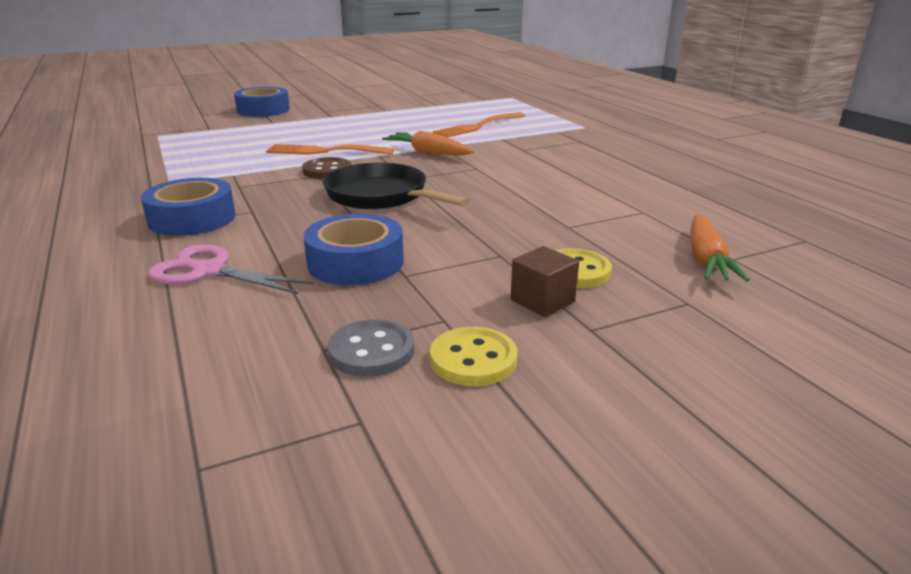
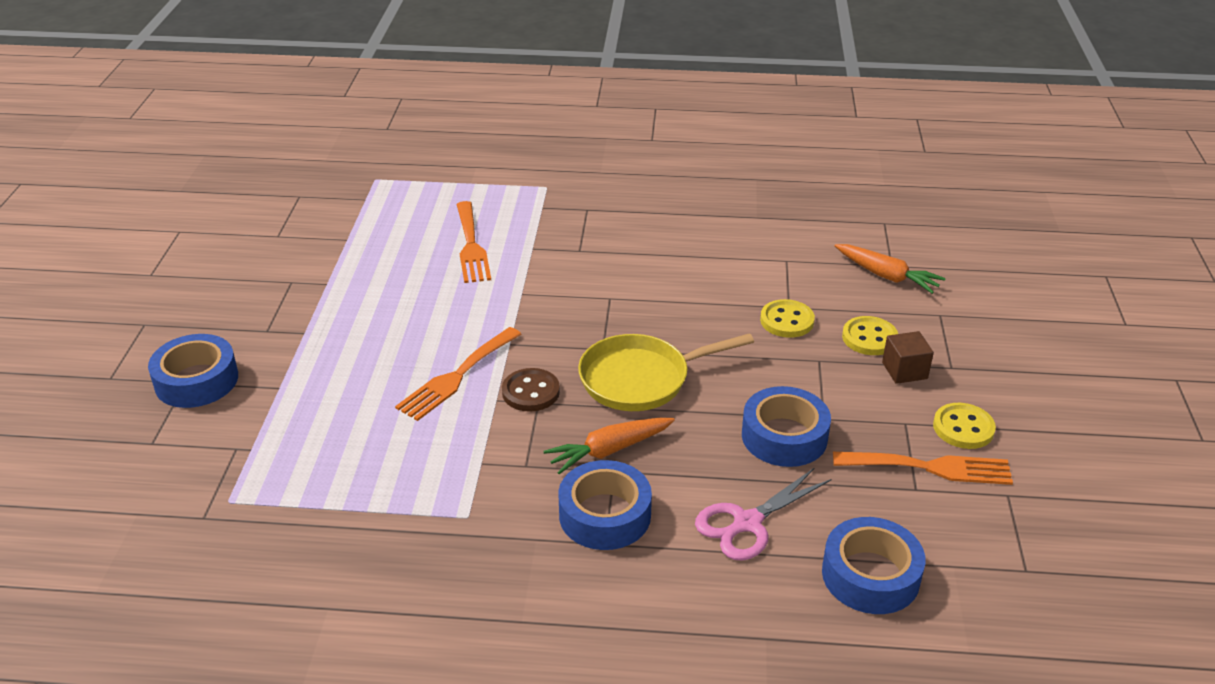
camera: 60 degrees left, 10 degrees up
(149, 349) = (870, 575): none -> blue tape
(371, 351) = (930, 467): grey button -> orange fork
(381, 196) = (641, 379): black pan -> yellow pan
(428, 152) = (533, 309): orange carrot -> orange carrot (610, 450)
(543, 229) = (787, 321): none -> yellow button

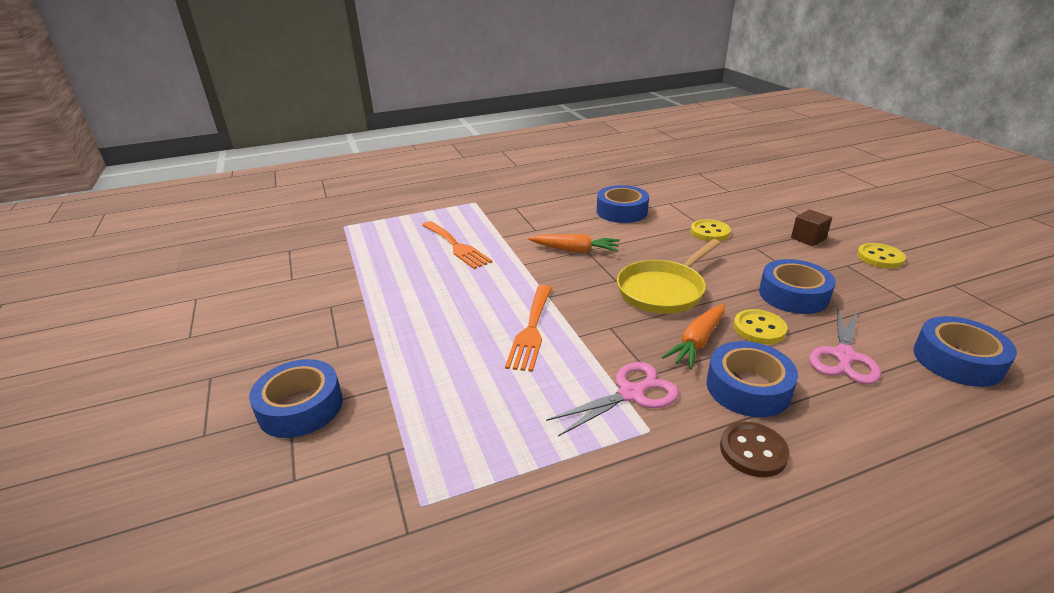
camera: 25 degrees left, 5 degrees down
(486, 477) = (631, 394): none -> pink scissors
(531, 392) = (598, 322): brown button -> brown button (753, 451)
(710, 255) = (621, 211): none -> blue tape
(869, 338) = (766, 228): yellow button -> yellow button (759, 328)
(886, 276) = (733, 196): orange carrot -> orange carrot (574, 250)
(930, 467) = (895, 284): orange fork -> none

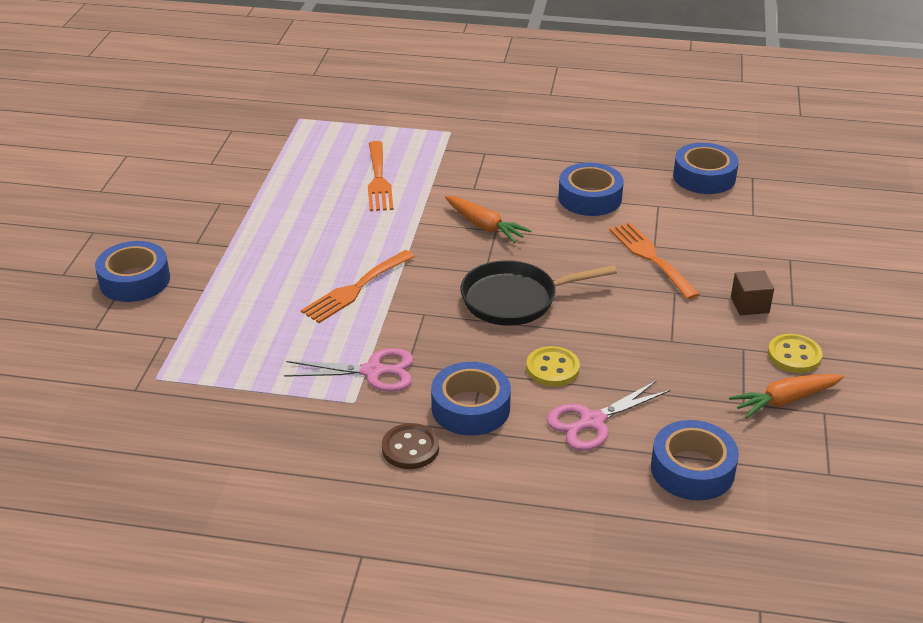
camera: 30 degrees right, 5 degrees up
(663, 290) = (515, 299): yellow pan -> black pan
(697, 342) = (481, 356): orange carrot -> orange carrot (785, 400)
(710, 232) = (650, 257): yellow button -> orange fork
(793, 295) = (634, 353): blue tape -> blue tape (704, 177)

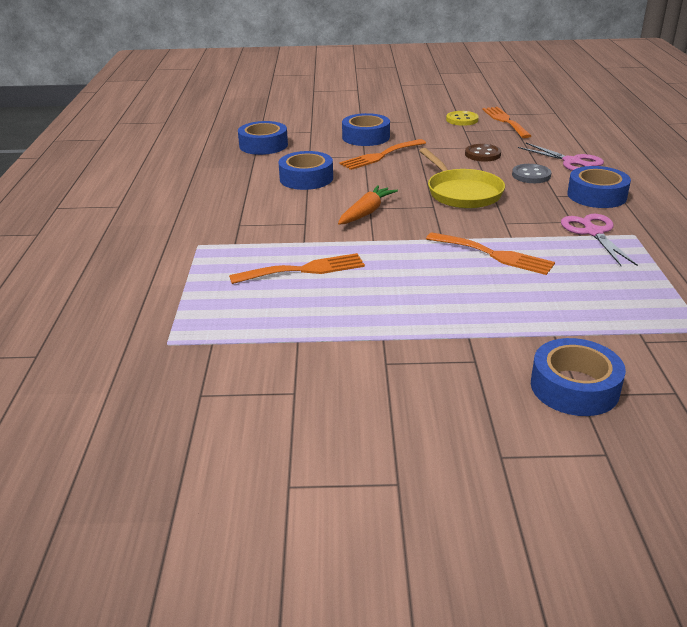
camera: 100 degrees left, 5 degrees down
(410, 448) = (657, 209): brown button -> brown button (482, 154)
(515, 299) = (462, 193): black pan -> yellow pan
(552, 368) = (531, 175): yellow button -> grey button
(692, 469) = (585, 138): blue tape -> blue tape (366, 137)
(749, 305) = (419, 130): brown cube -> none
(785, 400) = (505, 121): orange carrot -> orange fork

